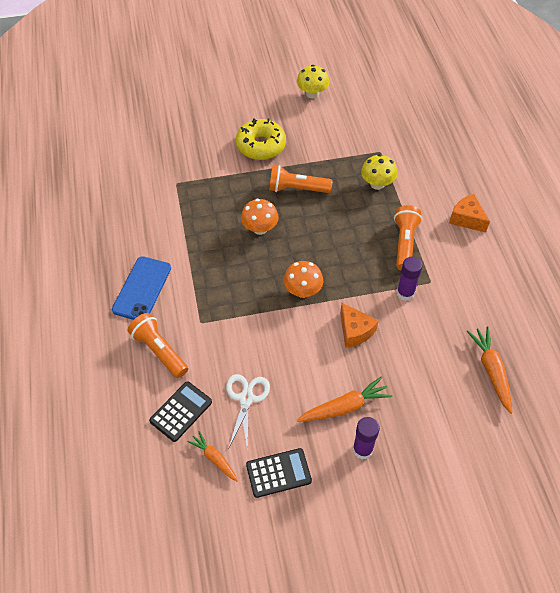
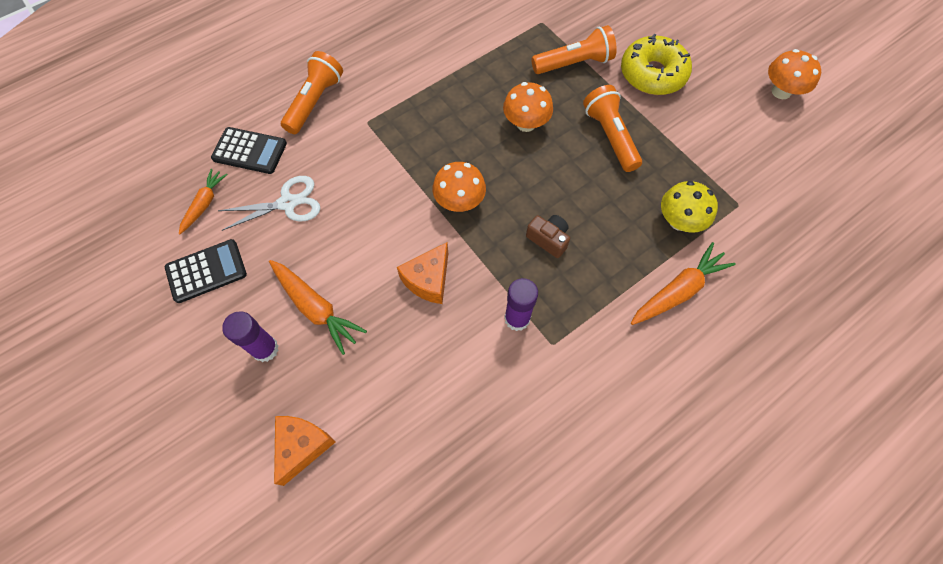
camera: 65 degrees right, 10 degrees up
(142, 289) = (384, 54): blue phone -> none
(278, 473) = (206, 271): black calculator -> black calculator turned 75 degrees counterclockwise
(312, 93) = (781, 91): yellow mushroom -> orange mushroom
(357, 253) = (548, 239): none -> brown camera
(404, 243) = (599, 289): orange flashlight -> orange flashlight (574, 63)
(466, 219) = (692, 357): orange cheese -> orange cheese (302, 446)
(491, 371) = (444, 474): orange carrot -> orange carrot (678, 290)

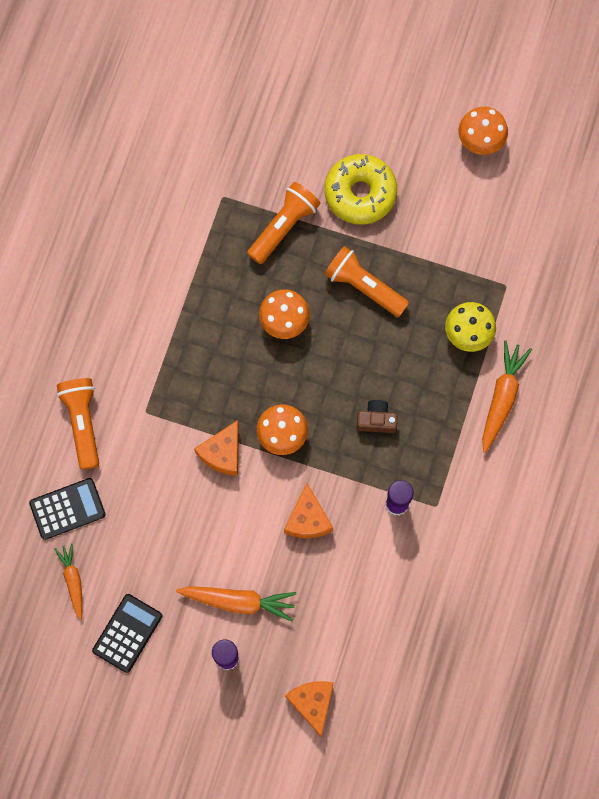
camera: 35 degrees left, 10 degrees up
(288, 203) = (142, 532): white scissors -> none
(400, 185) = (222, 453): none -> orange cheese

